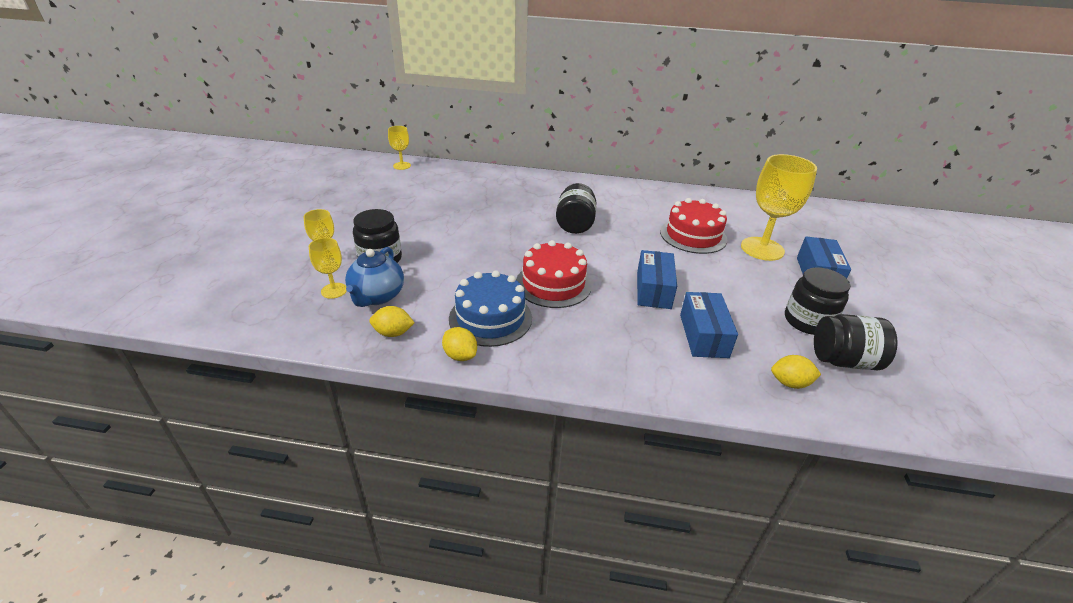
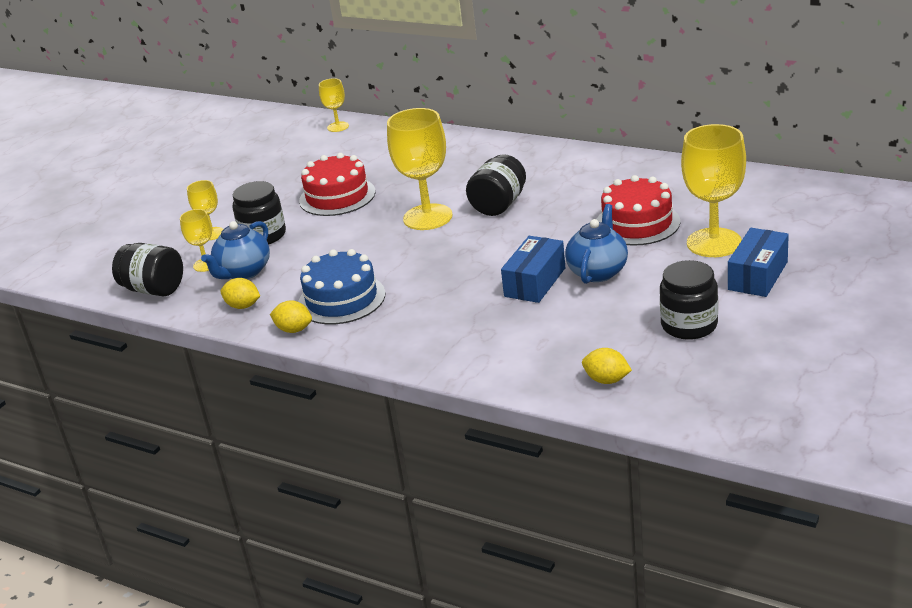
camera: 25 degrees right, 5 degrees down
(460, 355) = (294, 330): yellow lemon -> yellow lemon turned 45 degrees counterclockwise
(522, 236) = (427, 217): none -> yellow goblet
(553, 284) = (427, 270): red cake -> red cake (337, 196)
(696, 277) = (598, 271): none -> blue teapot
(703, 335) = (552, 330): blue box -> none
(843, 360) = (690, 365): black jar -> black jar (154, 289)

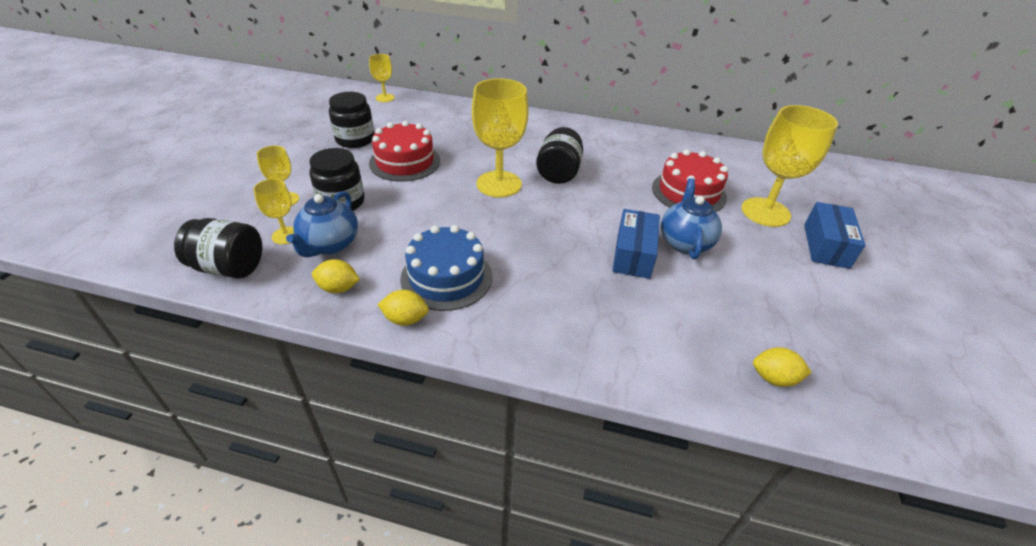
camera: 20 degrees left, 10 degrees up
(689, 325) = (806, 303): black jar -> black jar (355, 139)

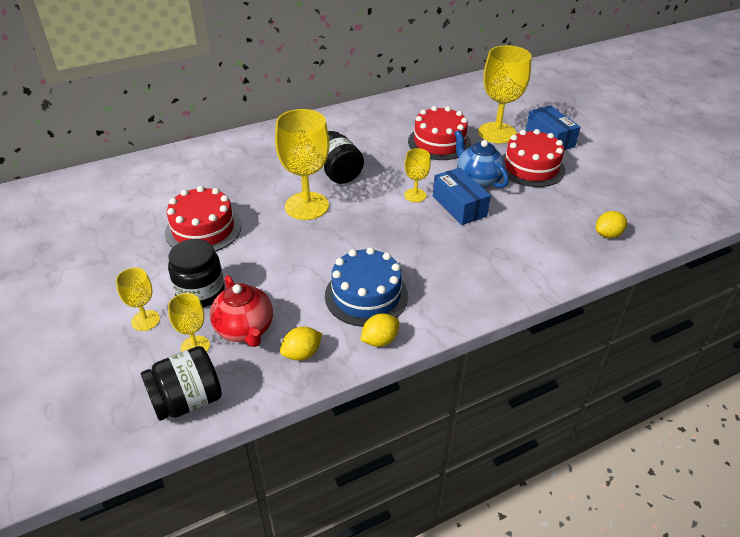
camera: 40 degrees left, 0 degrees up
(330, 245) = (245, 330): blue teapot -> red teapot
(355, 139) = (124, 234): black jar -> none
(385, 98) = (91, 181): yellow goblet -> yellow goblet (415, 195)
(764, 261) = (531, 167): none -> red cake

